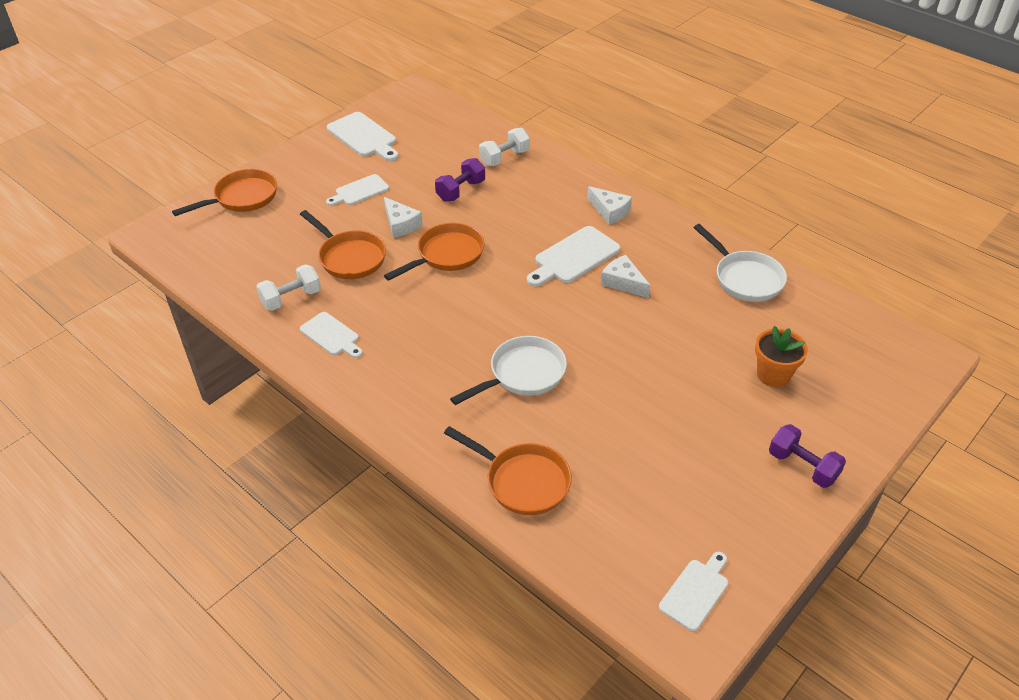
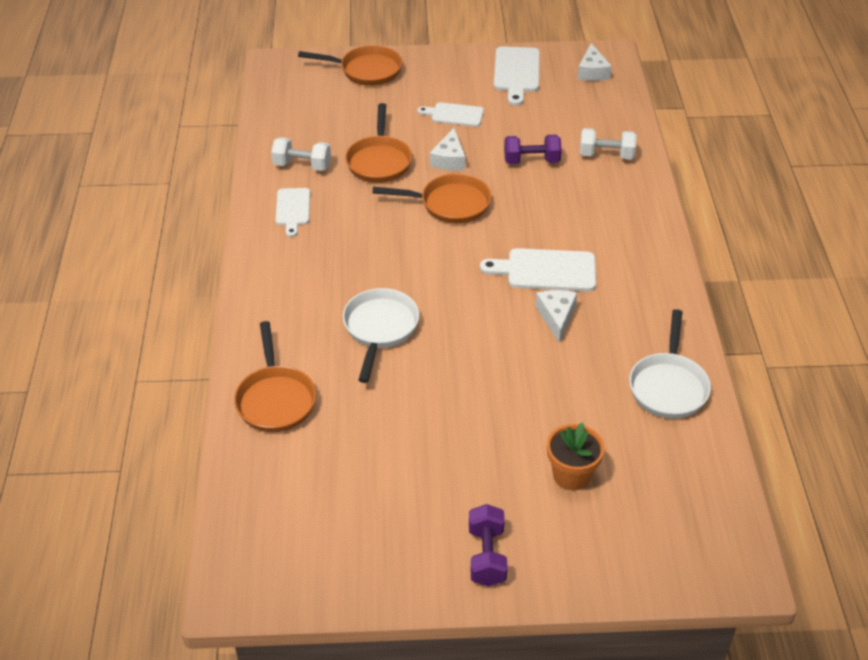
camera: 45 degrees right, 0 degrees up
(523, 374) = (380, 329): white pan -> white pan turned 90 degrees counterclockwise
(609, 211) = (631, 254): white cheese -> white cheese (592, 71)
(696, 591) = (280, 564): white cutting board -> none

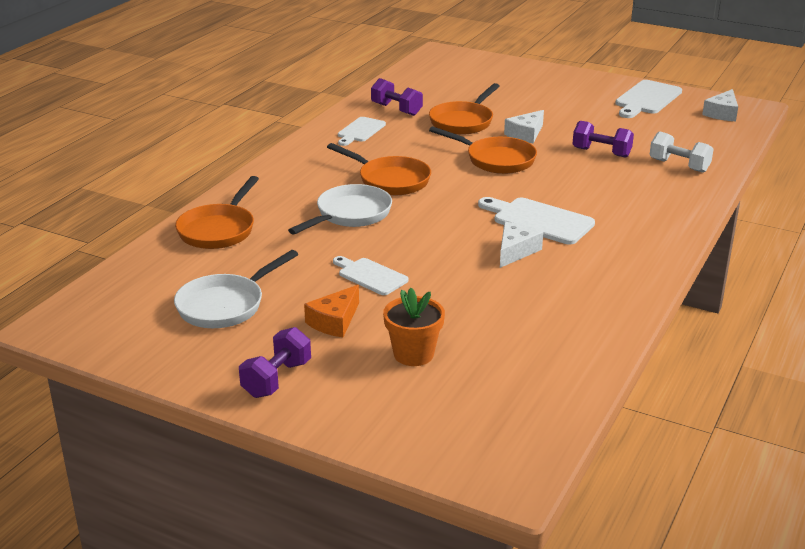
camera: 30 degrees right, 15 degrees down
(302, 165) = (396, 109): white dumbbell -> purple dumbbell
(366, 71) = (512, 71): orange pan -> orange pan (390, 180)
(454, 115) = (560, 111): white cutting board -> white cutting board (370, 276)
(477, 467) = (334, 321): none -> orange cheese
(668, 386) = (576, 327): white pan -> white pan (225, 305)

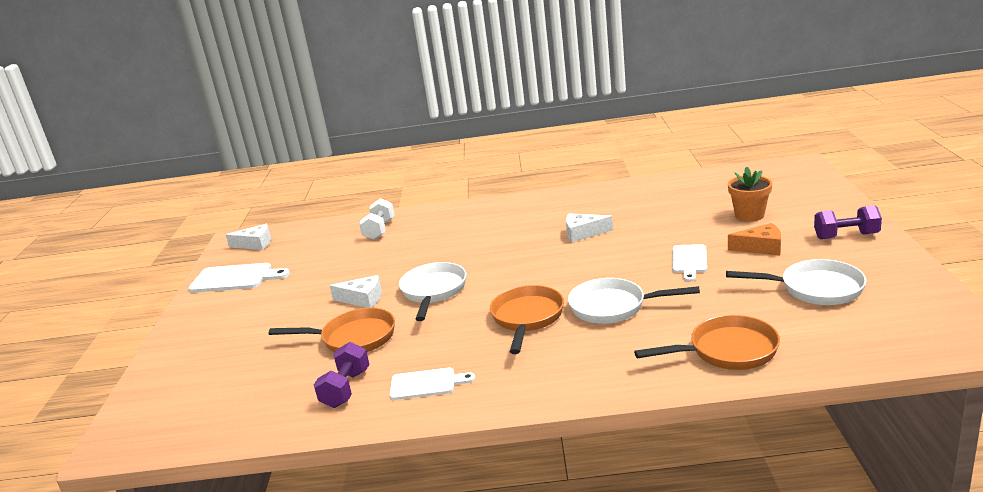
camera: 115 degrees left, 5 degrees down
(496, 160) = (433, 291): orange pan -> white pan
(538, 220) = (527, 241): white cutting board -> none
(601, 152) = (378, 259): purple dumbbell -> none

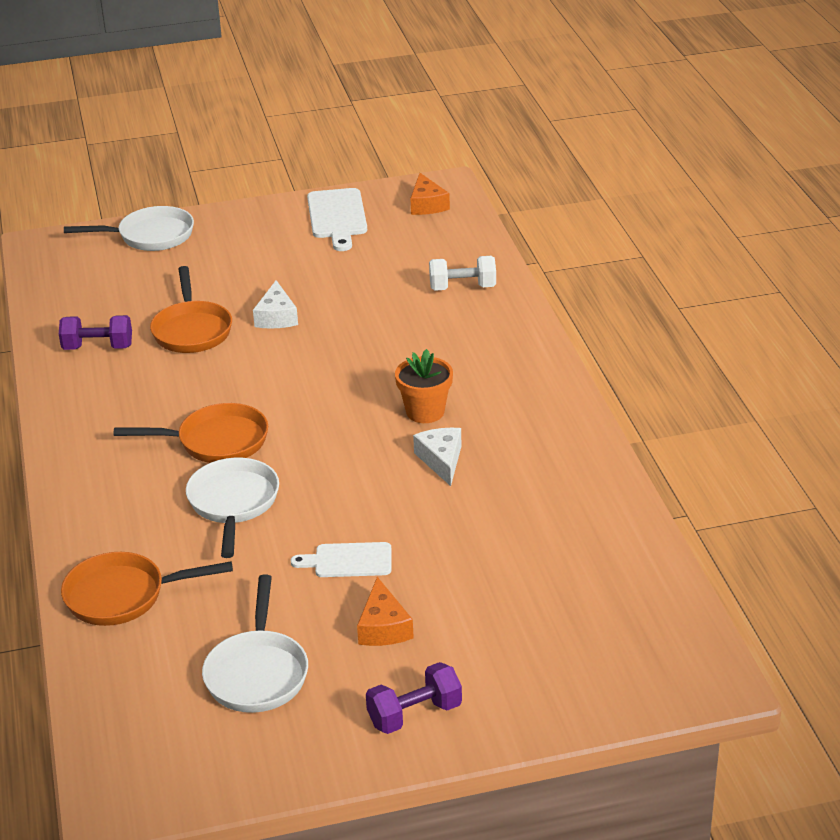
camera: 75 degrees right, 10 degrees up
(255, 244) = (427, 204): white cheese -> orange cheese
(426, 384) = (97, 395): white cutting board -> none
(433, 291) = (288, 363): white pan -> white pan (150, 236)
(727, 351) = (122, 596): orange pan -> orange pan turned 105 degrees clockwise
(749, 215) = (495, 617): orange flower pot -> orange flower pot (425, 412)
(846, 236) = (414, 714): purple dumbbell -> purple dumbbell turned 75 degrees clockwise

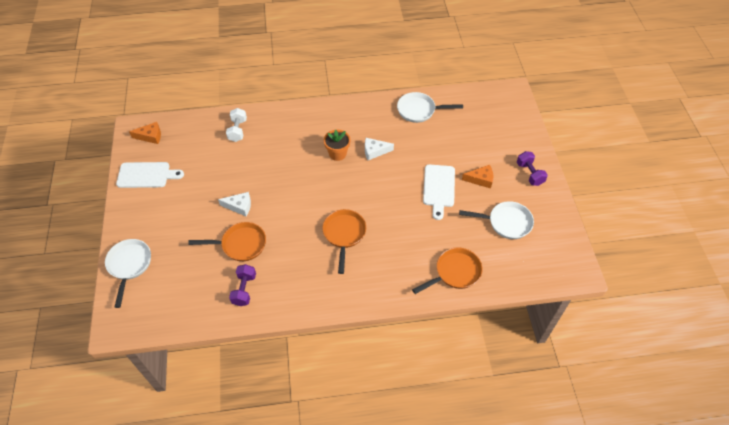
camera: 85 degrees left, 20 degrees up
(122, 596) = (455, 272): orange pan -> orange pan turned 120 degrees counterclockwise
(233, 503) = (394, 228): white pan -> white pan (419, 110)
(348, 561) = (439, 188): white cutting board -> white cutting board, size x1.53

